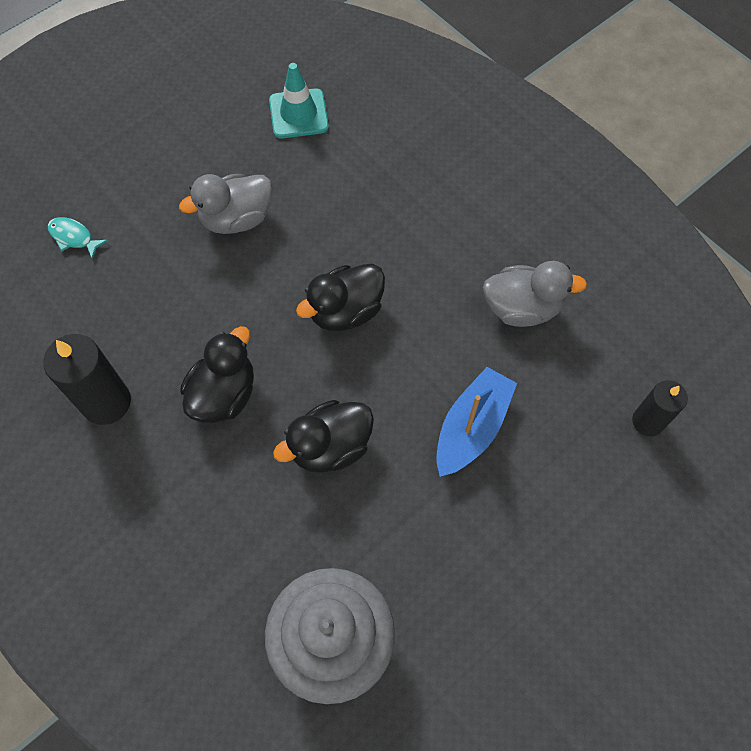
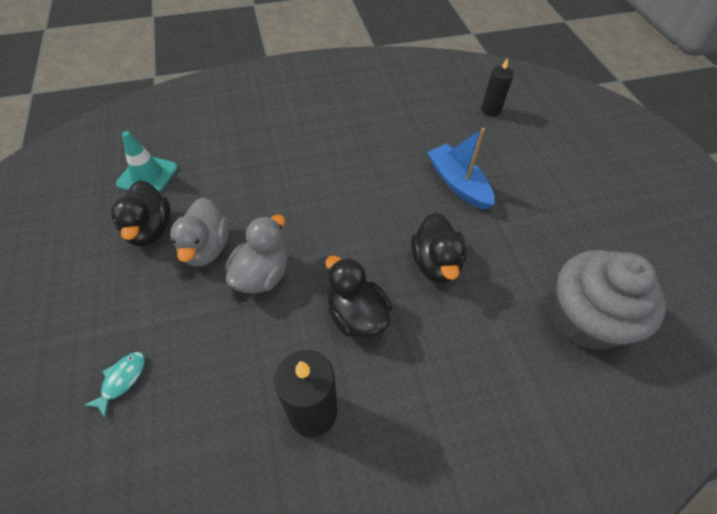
camera: 65 degrees left, 10 degrees down
(74, 237) = (122, 380): turquoise fish -> turquoise fish turned 150 degrees clockwise
(345, 311) = (333, 213): black duck -> black duck (150, 229)
(522, 308) = (388, 128): grey duck -> grey duck (262, 274)

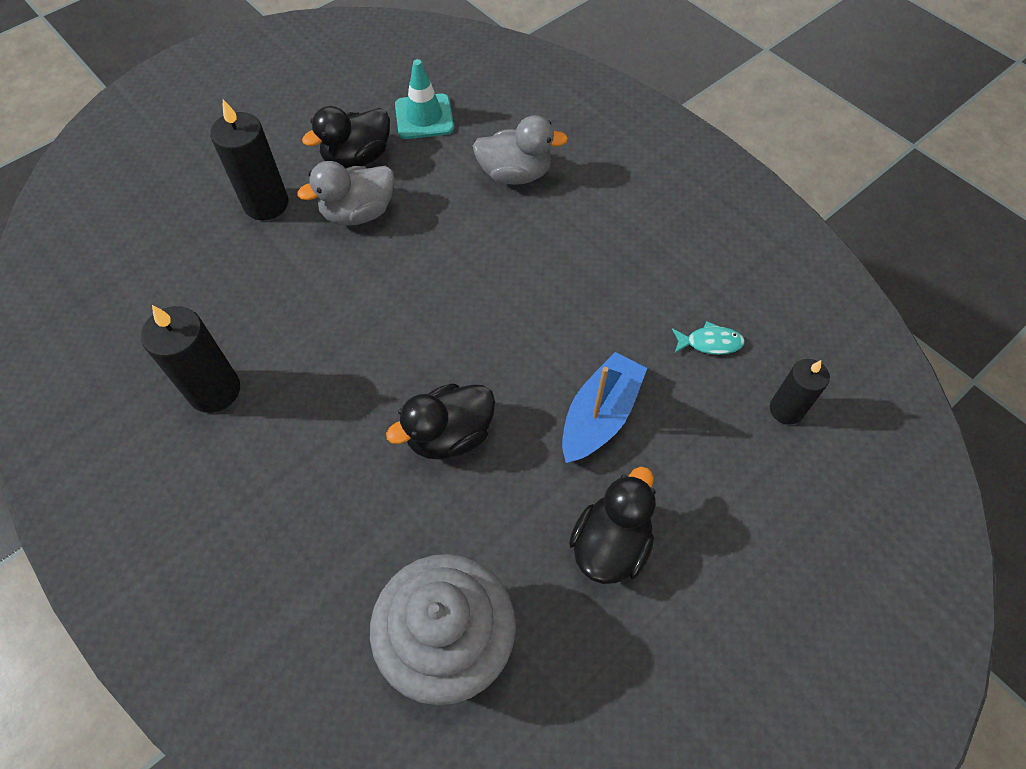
camera: 65 degrees right, 5 degrees up
(122, 380) = (191, 230): turquoise fish -> turquoise fish (710, 343)
(142, 309) = (266, 204): none -> black candle
(262, 274) = (349, 275): grey duck -> grey duck (515, 174)
(356, 315) = (338, 382): black duck -> black duck (610, 544)

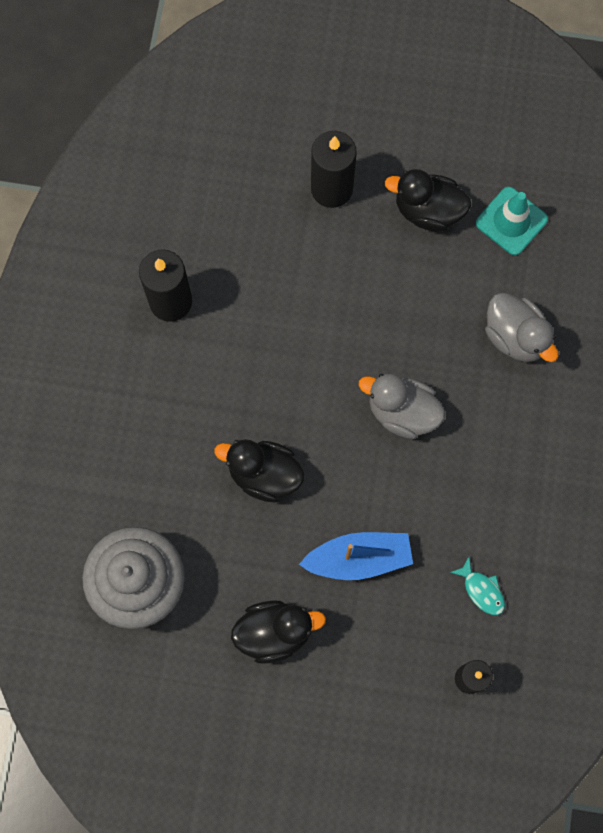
camera: 50 degrees right, 15 degrees up
(358, 213) = (380, 259): grey duck -> grey duck (402, 412)

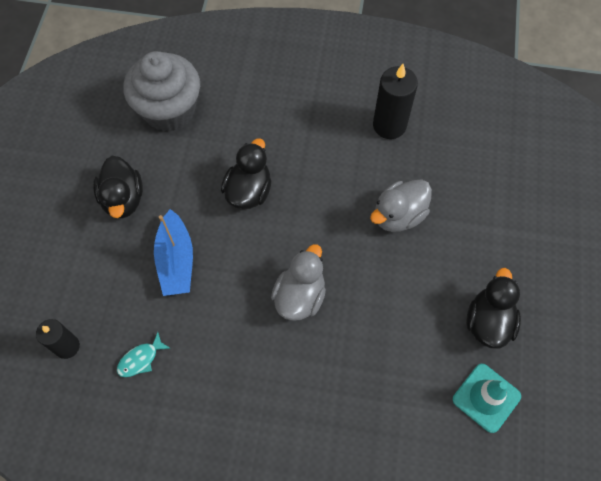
camera: 90 degrees right, 10 degrees down
(331, 189) = (499, 242): black candle -> none
(515, 336) = (372, 397): grey duck -> grey duck (398, 215)

